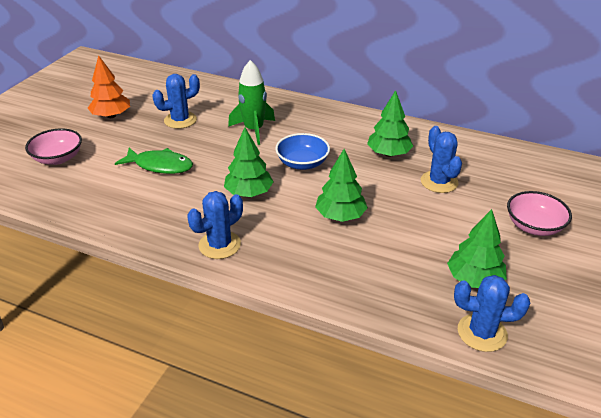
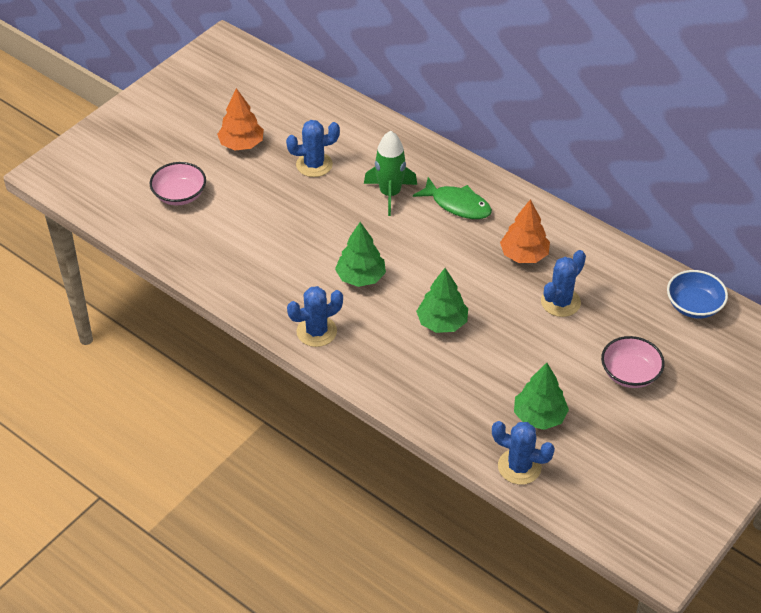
camera: 15 degrees right, 10 degrees up
(160, 166) = (280, 225): green fish -> green fish (457, 205)
(302, 163) = (427, 250): blue bowl -> blue bowl (694, 306)
(388, 154) = (524, 255): green tree -> orange tree
(439, 182) = (560, 302): blue cactus -> blue cactus turned 45 degrees clockwise

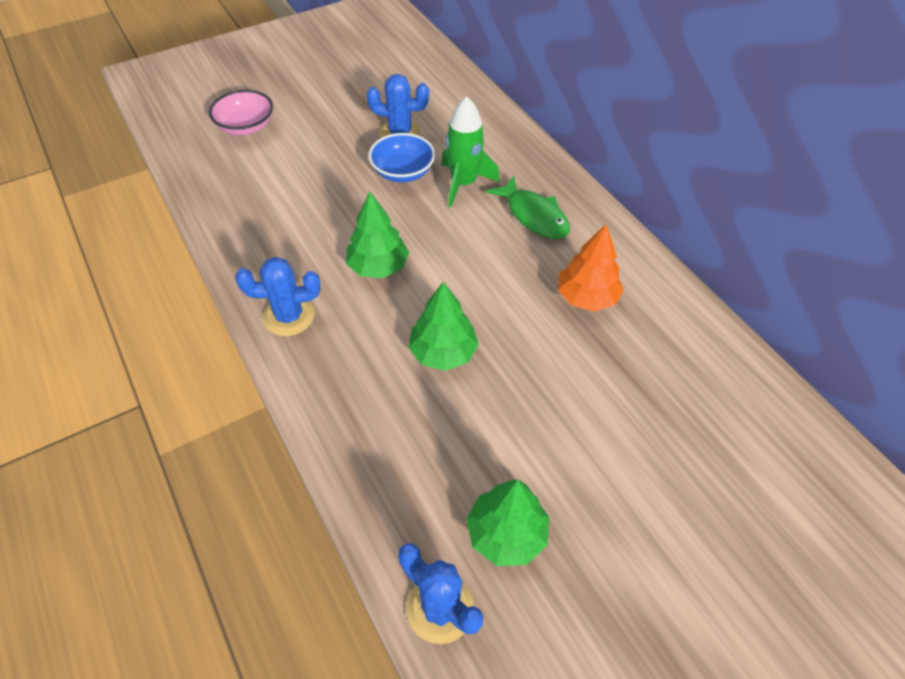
camera: 20 degrees right, 5 degrees up
(241, 144) = (339, 95): orange tree -> none
(560, 302) = (607, 373): blue cactus -> none
(630, 373) = (664, 511): pink bowl -> none
(694, 306) = (794, 436): blue bowl -> blue bowl (402, 172)

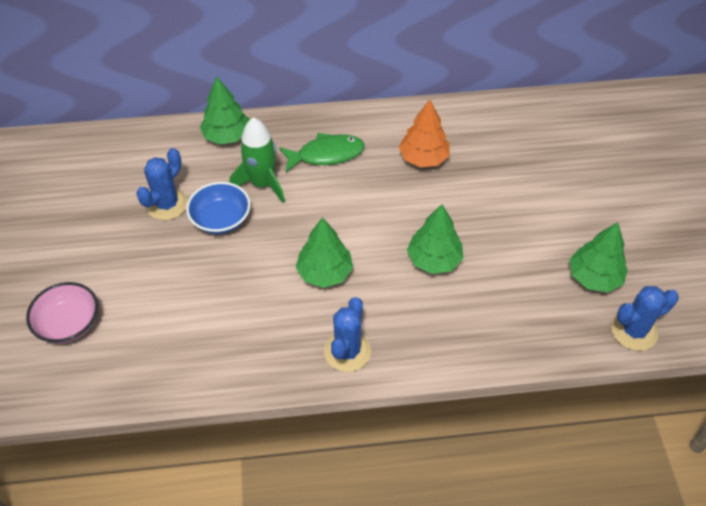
camera: 65 degrees left, 0 degrees up
(507, 139) = (227, 136): none -> green tree

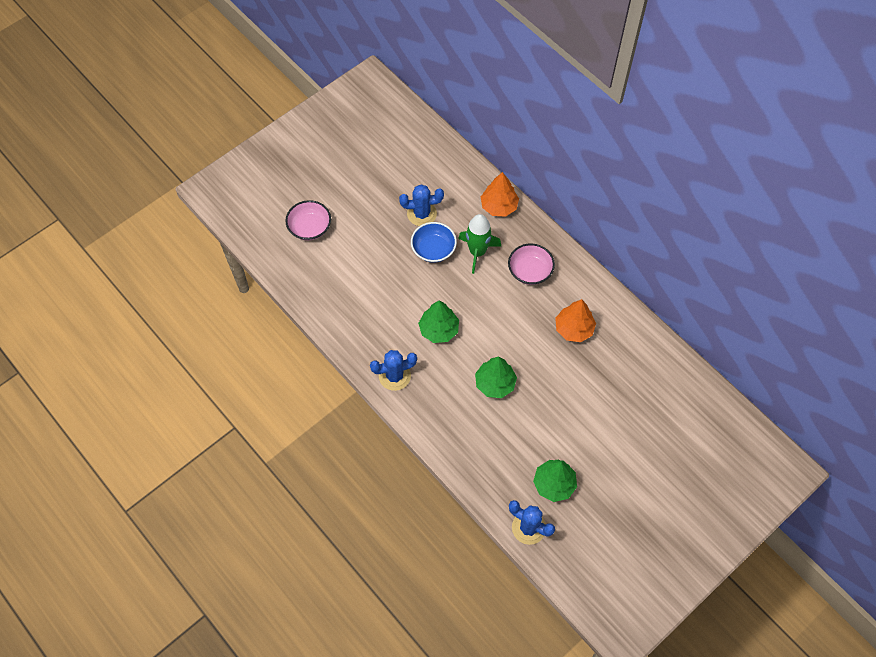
camera: 55 degrees right, 10 degrees up
(227, 136) = (499, 206): green tree -> orange tree
(326, 154) = (530, 271): green fish -> pink bowl

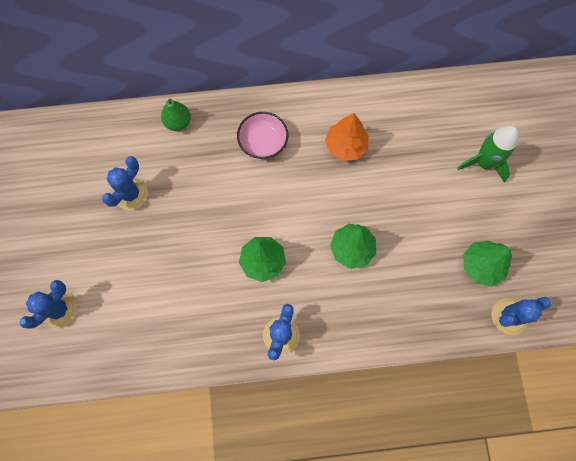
camera: 55 degrees left, 10 degrees up
(310, 228) = (59, 309): pink bowl -> blue cactus
(433, 249) = (176, 209): blue bowl -> none
(477, 252) = (209, 173): green rocket -> green rocket (483, 163)
(499, 206) = (178, 122): orange tree -> green pear

